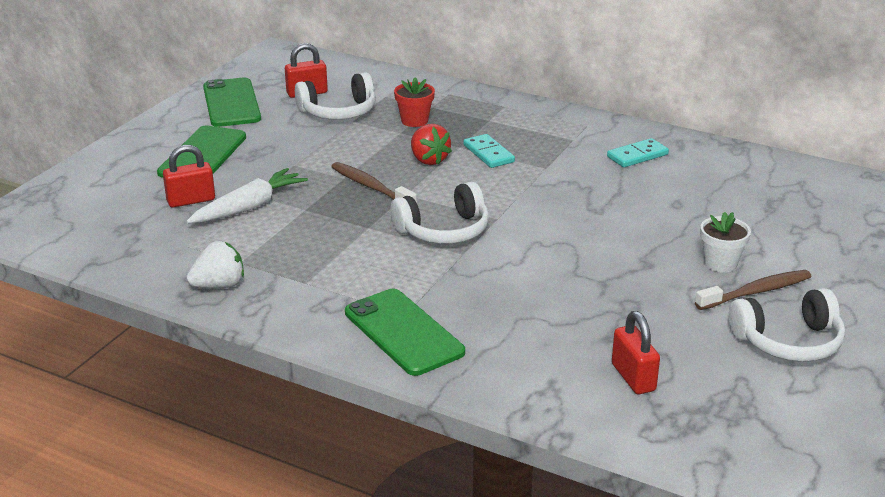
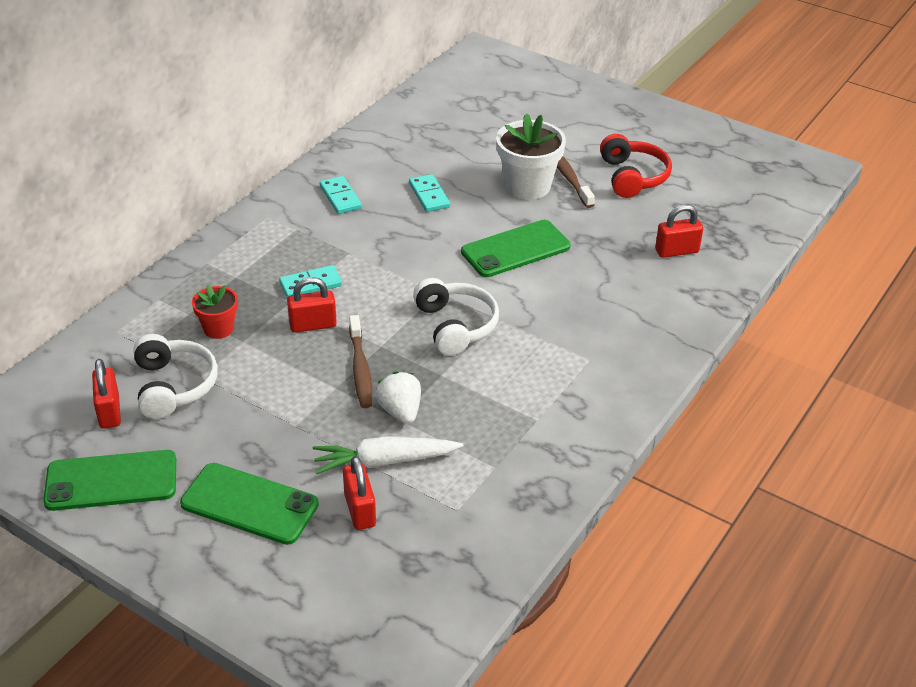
camera: 85 degrees left, 10 degrees up
(219, 285) = (537, 481): white strawberry -> white strawberry (400, 411)
(249, 207) = (385, 461): white carrot -> white carrot turned 60 degrees counterclockwise
(371, 187) = (360, 369): brown toothbrush -> brown toothbrush turned 60 degrees counterclockwise
(403, 332) = (618, 362): green phone -> green phone (515, 249)
(428, 160) = (313, 325): red strawberry -> red padlock
(667, 203) = (429, 195): none -> turquoise domino
(720, 263) = (527, 186): white flower pot -> white flower pot, size x1.75
(788, 342) = (633, 177): white headphones -> red headphones

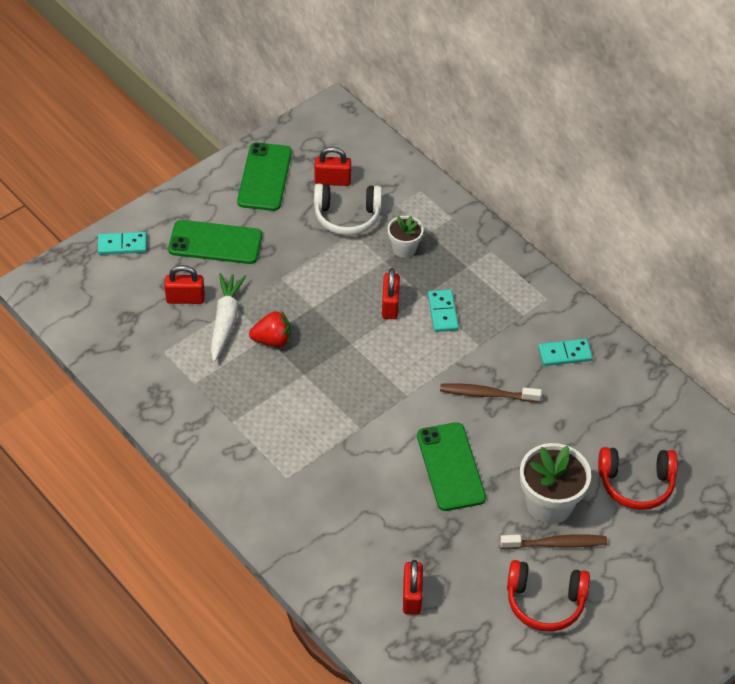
camera: 105 degrees right, 10 degrees up
(218, 328) = (404, 248): red flower pot -> white flower pot
(249, 504) = (215, 243): green phone -> green phone turned 60 degrees clockwise
(360, 369) = (328, 325): brown toothbrush -> brown toothbrush (487, 394)
(400, 411) = (272, 340): white strawberry -> red strawberry
(429, 195) = (552, 421): turquoise domino -> turquoise domino (122, 245)
(456, 326) = (359, 397): white headphones -> none
(479, 143) = (636, 484): none -> red headphones

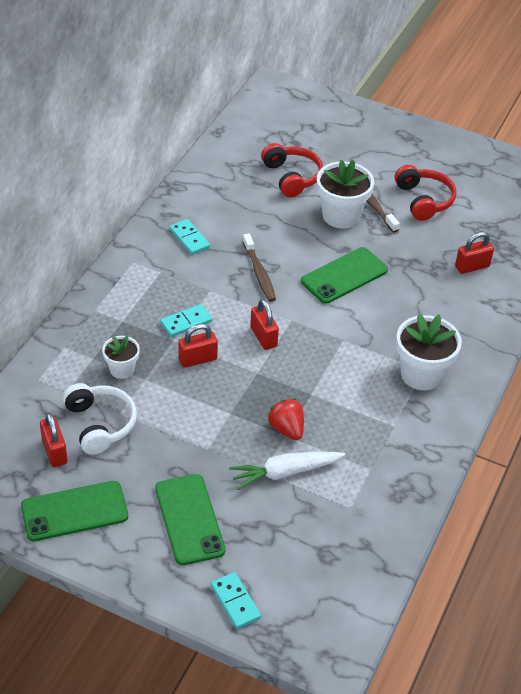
camera: 115 degrees left, 5 degrees down
(185, 298) = (276, 515): red padlock -> red padlock (263, 337)
(281, 473) = (421, 374): none -> white flower pot

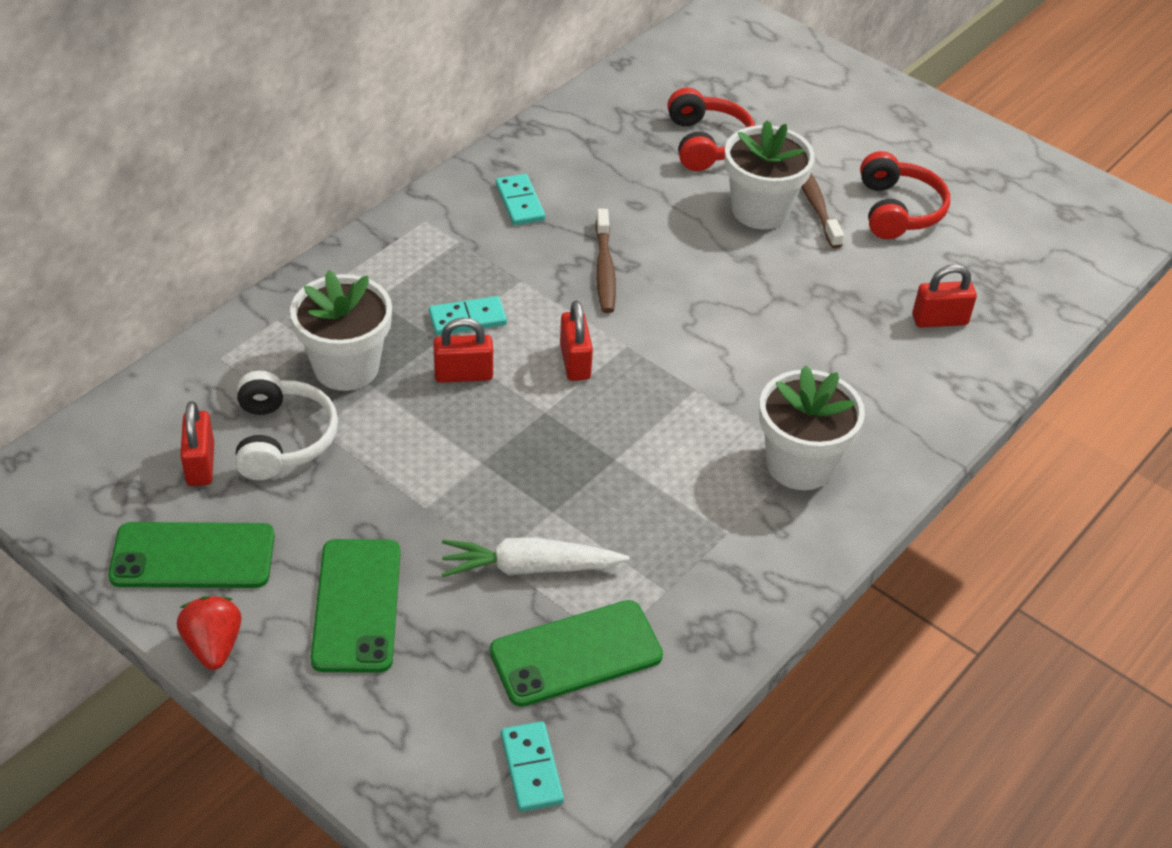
camera: 15 degrees right, 0 degrees up
(122, 369) = (346, 367): white flower pot -> white flower pot, size x1.75
(235, 602) = (376, 746): turquoise domino -> turquoise domino (531, 768)
(287, 429) = (558, 503): red strawberry -> red strawberry (213, 646)
(344, 276) = (732, 297): green phone -> green phone (576, 653)

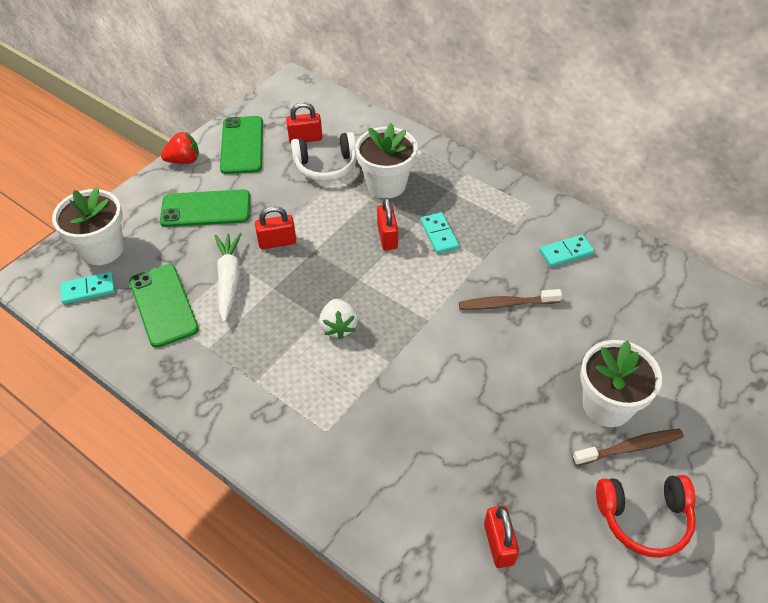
camera: 90 degrees right, 5 degrees up
(575, 362) = (407, 292): red padlock -> red padlock (277, 242)
(633, 438) = (338, 327): none -> white strawberry
(707, 143) = (684, 366): red headphones -> none
(800, 464) = (319, 427): white flower pot -> white flower pot (102, 249)

